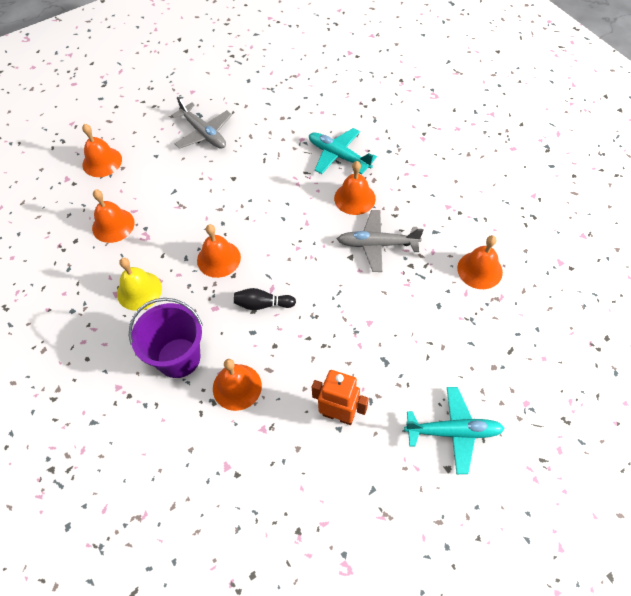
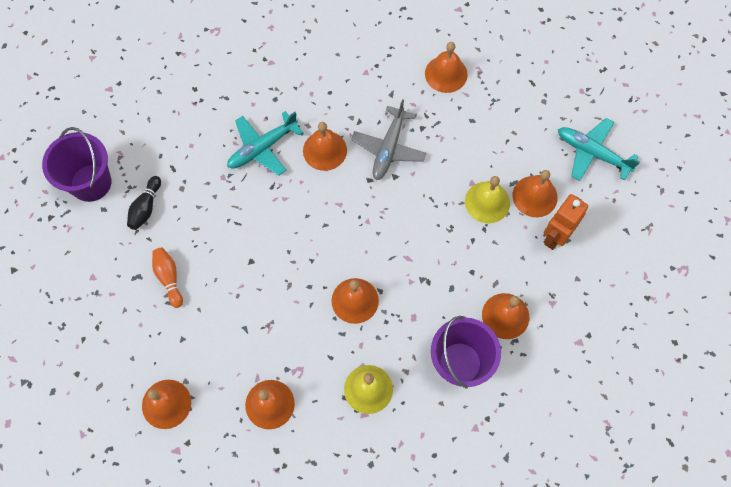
camera: 75 degrees left, 10 degrees up
(203, 133) = (169, 278): grey plane -> orange bowling pin
(262, 304) = (423, 271): black bowling pin -> black bowling pin (146, 207)
(267, 67) = (91, 183): none -> purple bucket
(353, 341) = (487, 202): none -> yellow bell
(377, 384) = (535, 196): none -> orange bell
(453, 432) = (592, 153): turquoise plane -> turquoise plane turned 75 degrees counterclockwise

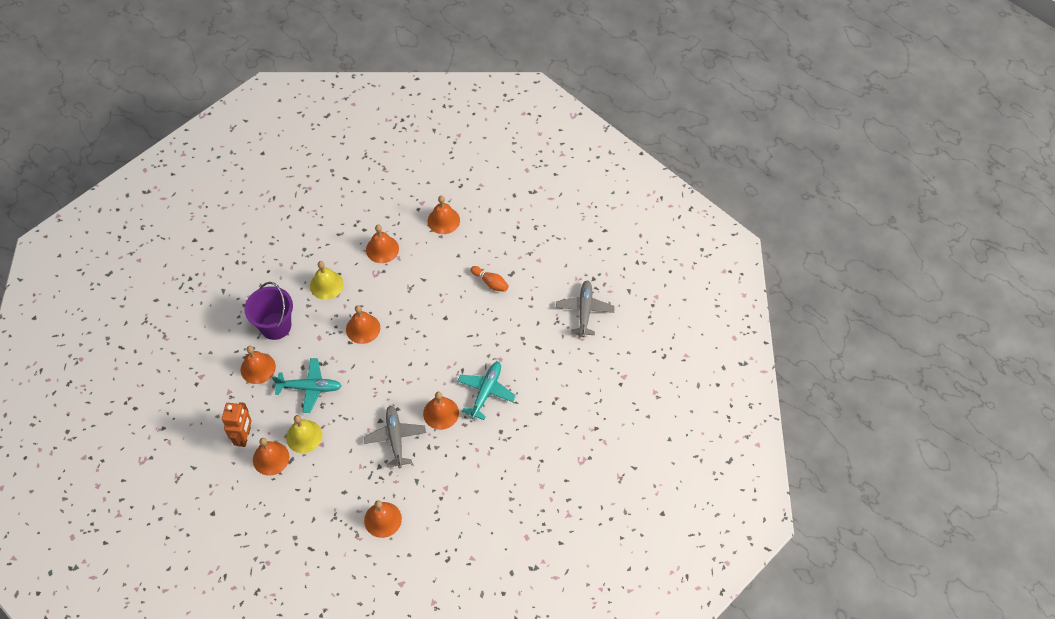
camera: 150 degrees right, 10 degrees down
(91, 183) = (584, 311): purple bucket -> grey plane
(146, 207) = (536, 314): black bowling pin -> none
(592, 153) = (239, 514): turquoise plane -> turquoise plane (309, 388)

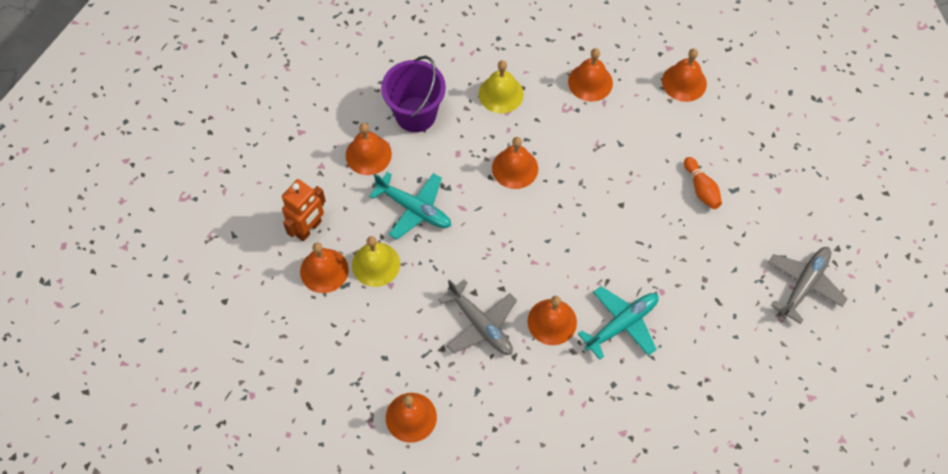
camera: 30 degrees right, 5 degrees up
(395, 438) = (480, 324): grey plane -> grey plane turned 120 degrees clockwise

